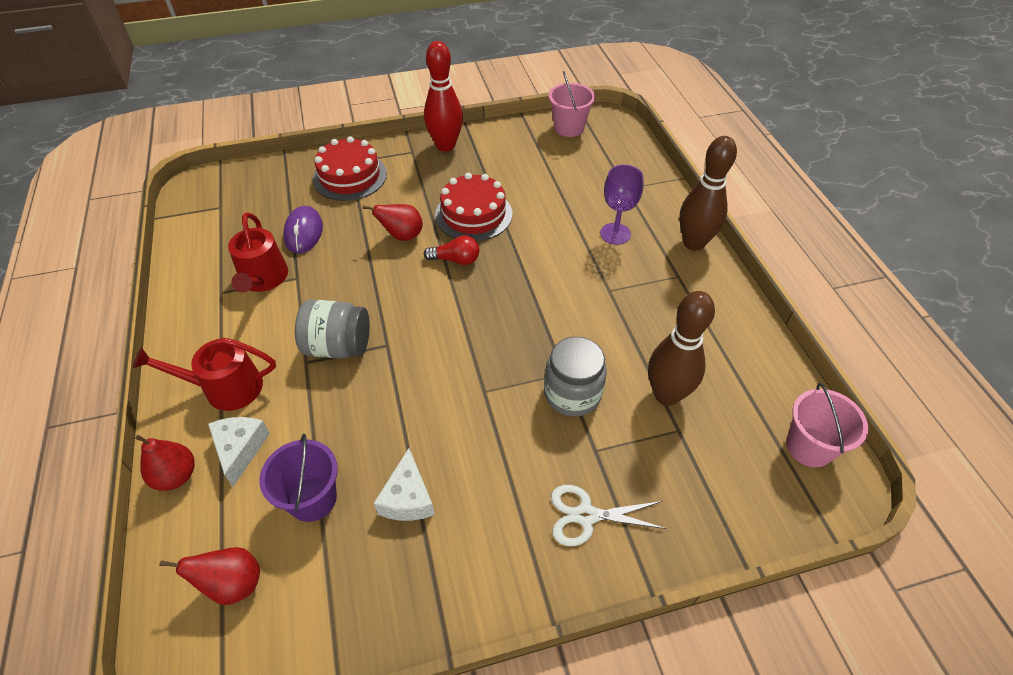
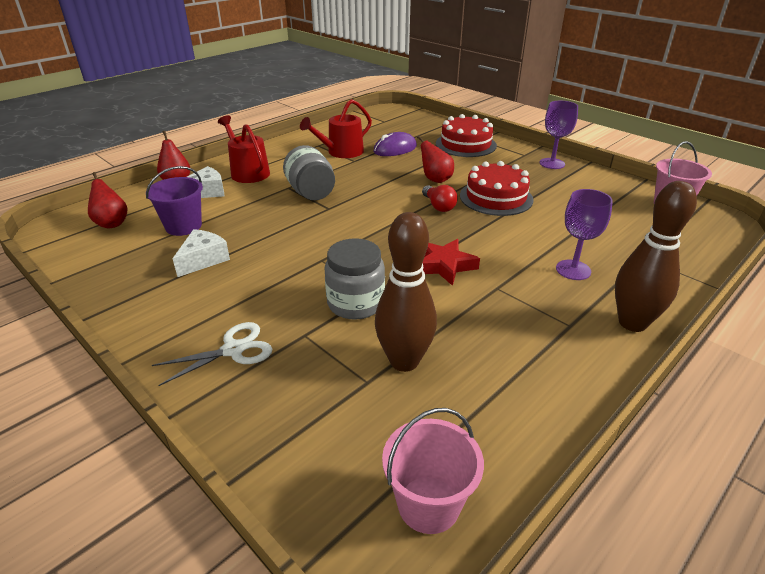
camera: 60 degrees right, 15 degrees down
(408, 498) = (203, 260): white cheese -> white cheese turned 150 degrees clockwise
(445, 146) = (552, 163): red bowling pin -> purple goblet
(556, 306) = (444, 265): none -> red star
(586, 515) = (233, 350): white scissors -> white scissors turned 90 degrees clockwise

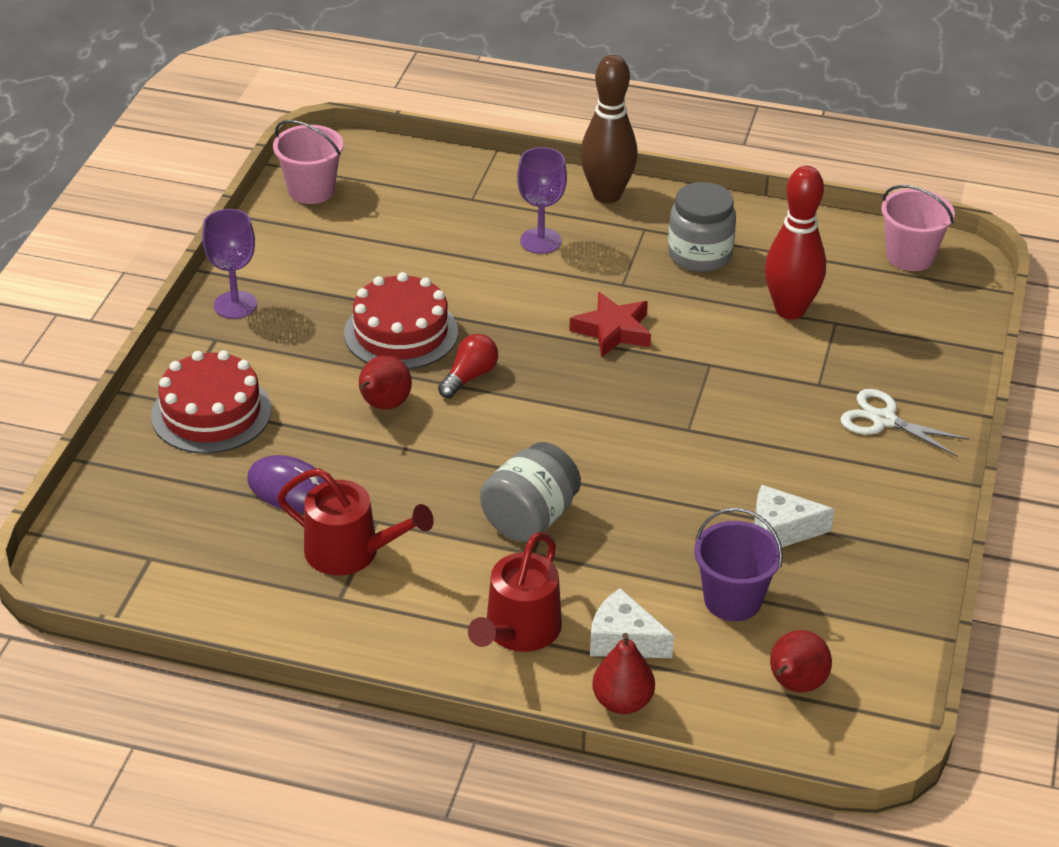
camera: 120 degrees left, 5 degrees up
(355, 303) = (740, 370): grey jar -> grey jar (699, 254)
(404, 361) = (790, 310): brown bowling pin -> red bowling pin

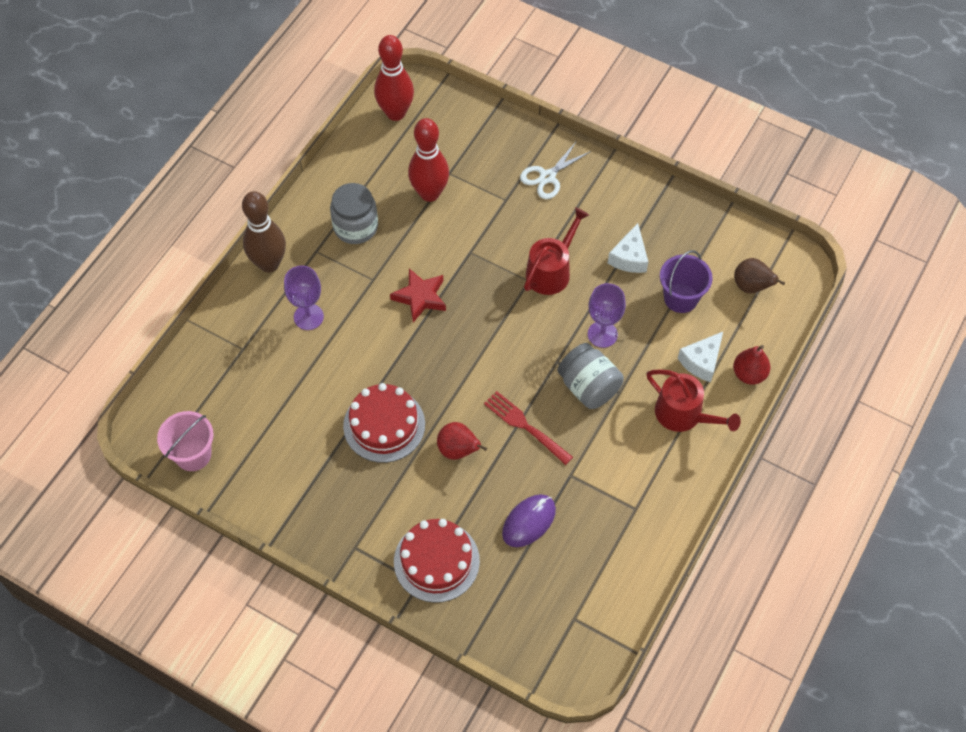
camera: 75 degrees left, 20 degrees up
(235, 305) = (319, 528): purple goblet -> purple goblet (602, 334)
(350, 552) = (595, 495): red watering can -> red watering can (551, 271)
(442, 463) = (525, 426): none -> red fork
(469, 377) = (443, 392): red light bulb -> none
(795, 685) = (751, 286): red pear -> brown pear
(910, 256) = (395, 113): pink bucket -> red bowling pin

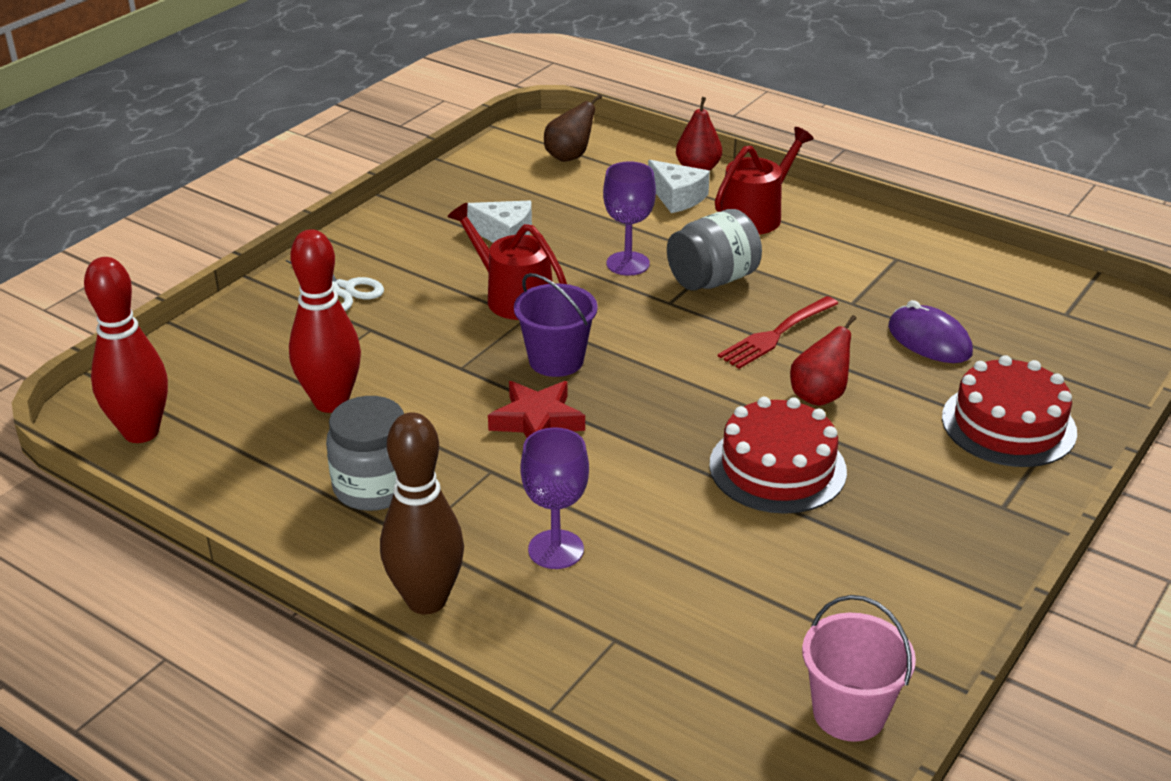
camera: 85 degrees left, 25 degrees down
(681, 298) = (578, 203): purple bucket -> purple bucket (556, 360)

